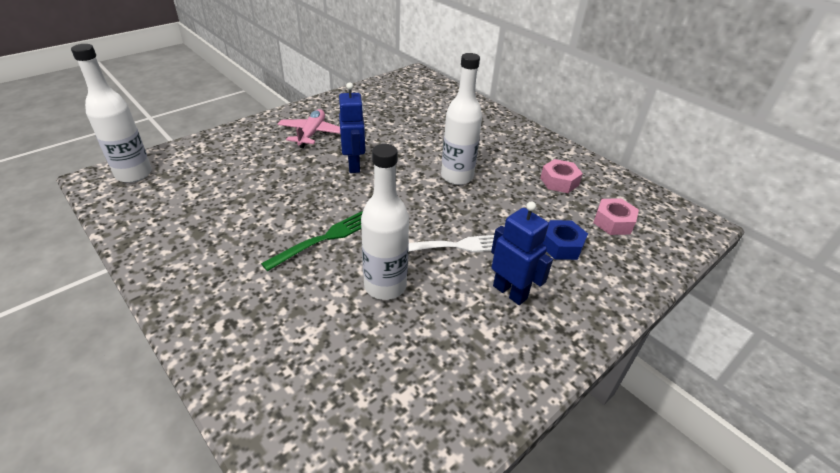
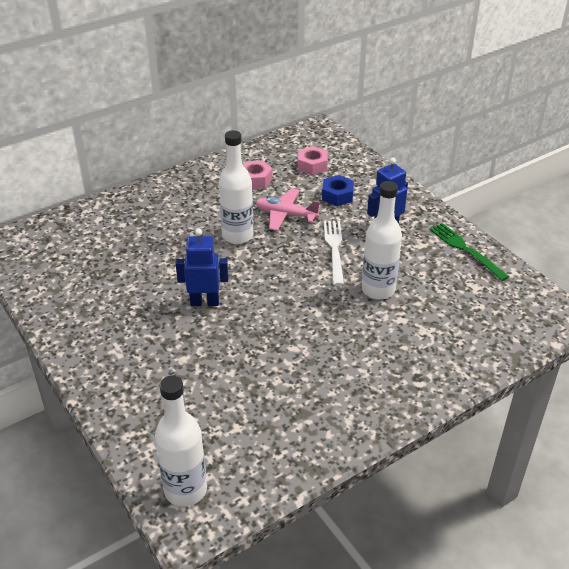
camera: 80 degrees left, 0 degrees up
(312, 134) = (130, 335): pink plane -> pink plane (286, 215)
(324, 239) = (319, 324): green fork -> green fork (465, 250)

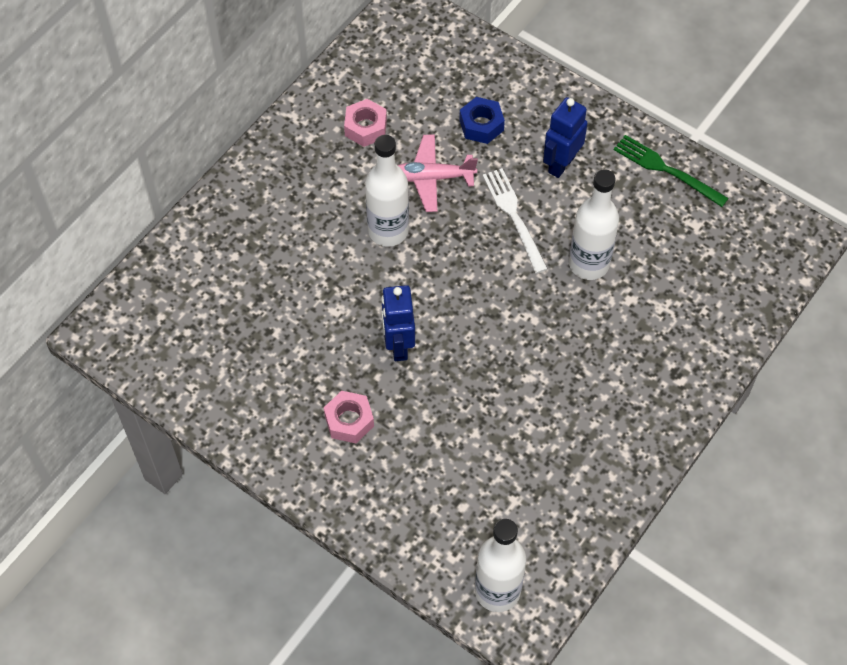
camera: 20 degrees left, 20 degrees up
(204, 302) = (398, 346): blue robot -> blue robot turned 75 degrees counterclockwise
(312, 165) = (427, 80): pink nut -> pink nut (349, 421)

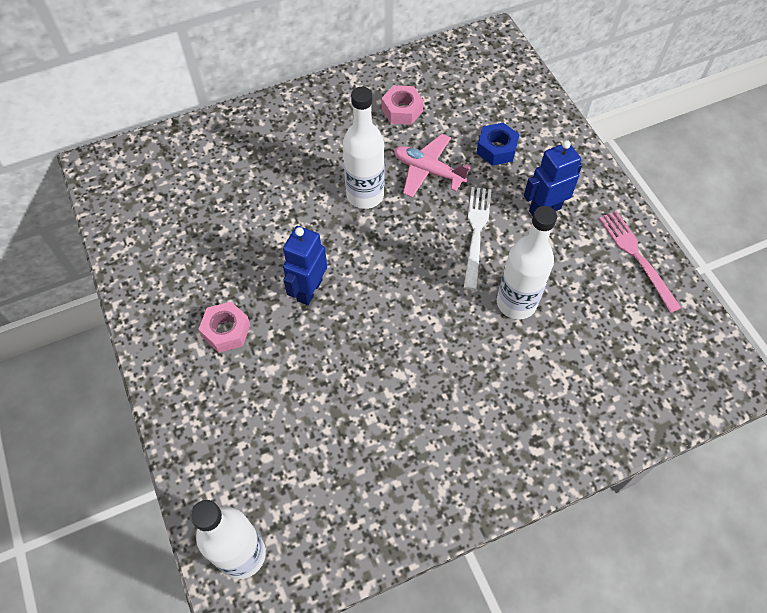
camera: 30 degrees right, 0 degrees up
(666, 170) = (636, 257): green fork -> pink fork

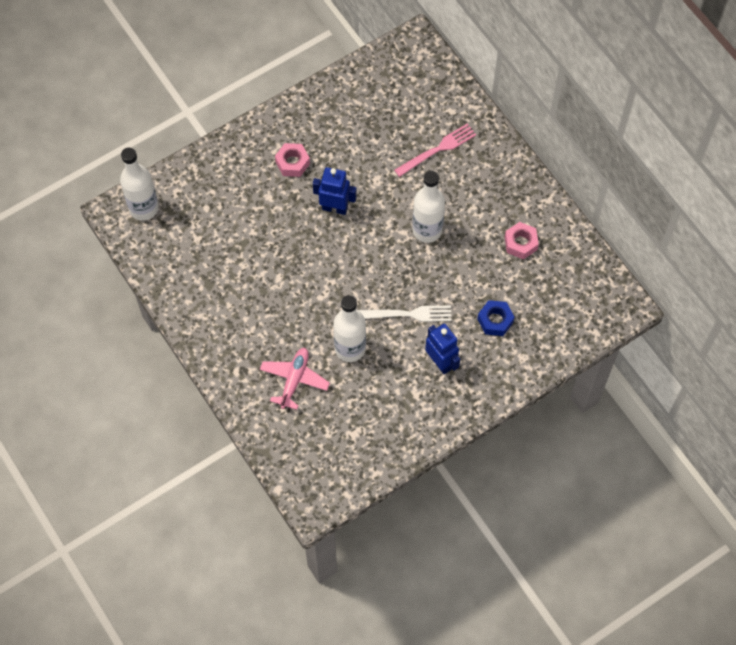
camera: 80 degrees right, 5 degrees up
(428, 171) = (461, 272): pink plane -> pink plane (294, 380)
(636, 257) = (408, 433): pink fork -> pink fork (438, 149)

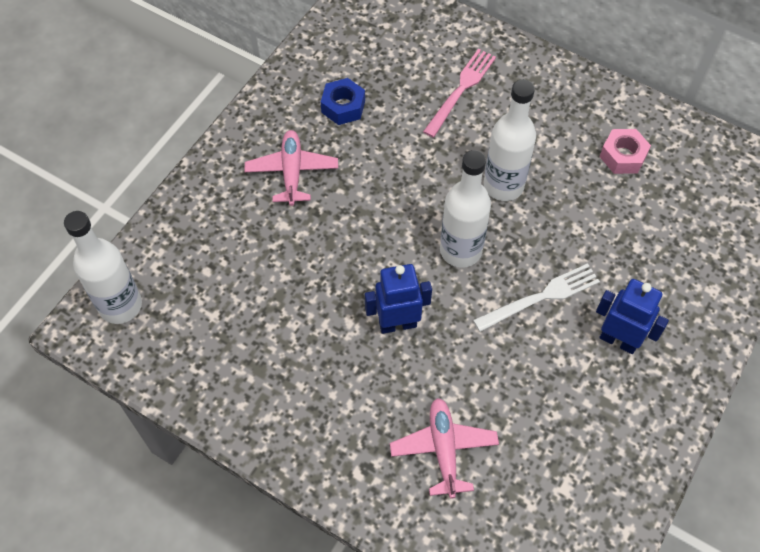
camera: 25 degrees left, 5 degrees down
(292, 163) = (292, 172): pink nut -> pink plane
(335, 208) = (374, 205): blue robot -> blue robot (397, 324)
(350, 348) = (493, 373): white bottle -> white bottle (460, 250)
(495, 320) = (651, 259): blue nut -> blue nut (343, 106)

